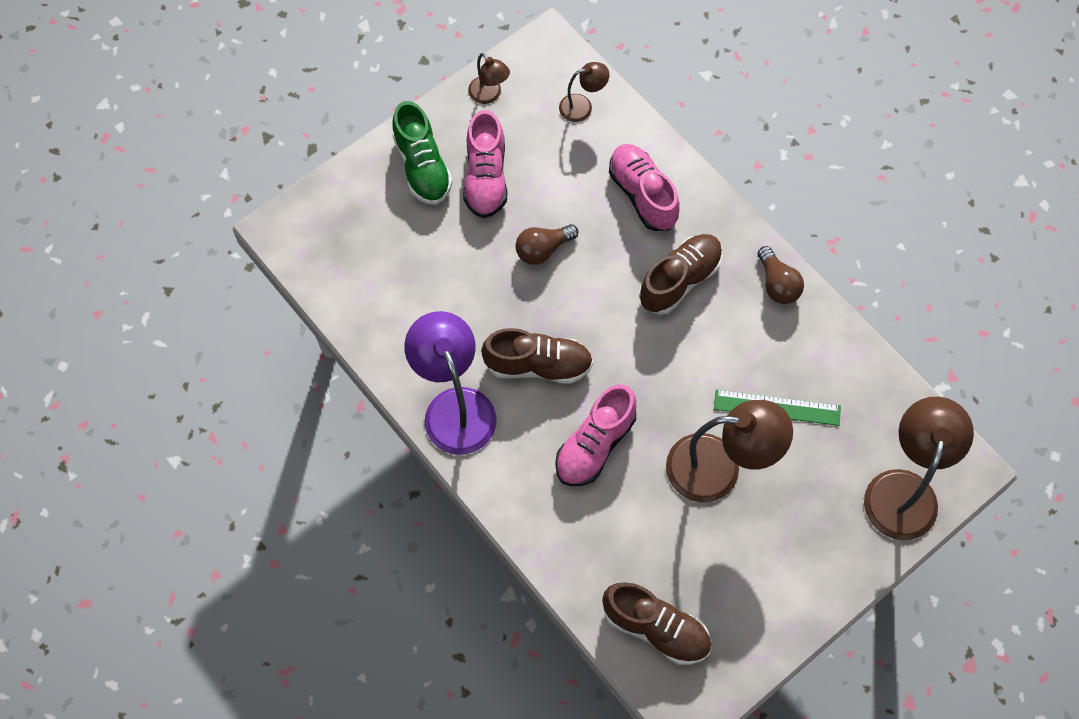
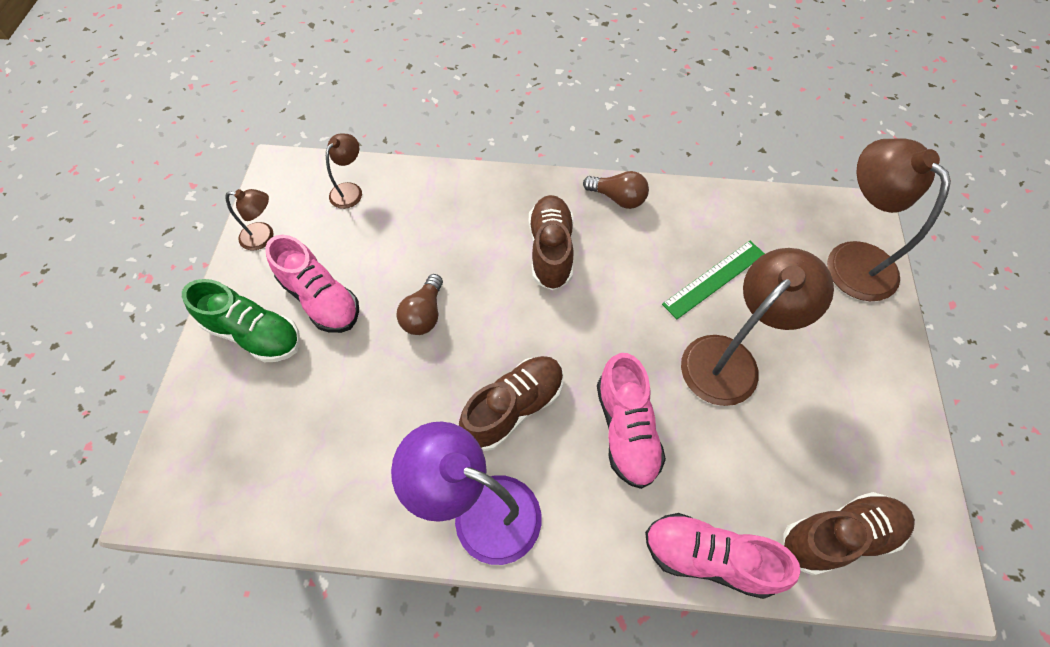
camera: 45 degrees left, 5 degrees down
(642, 195) = (460, 215): pink shoe -> pink shoe (708, 557)

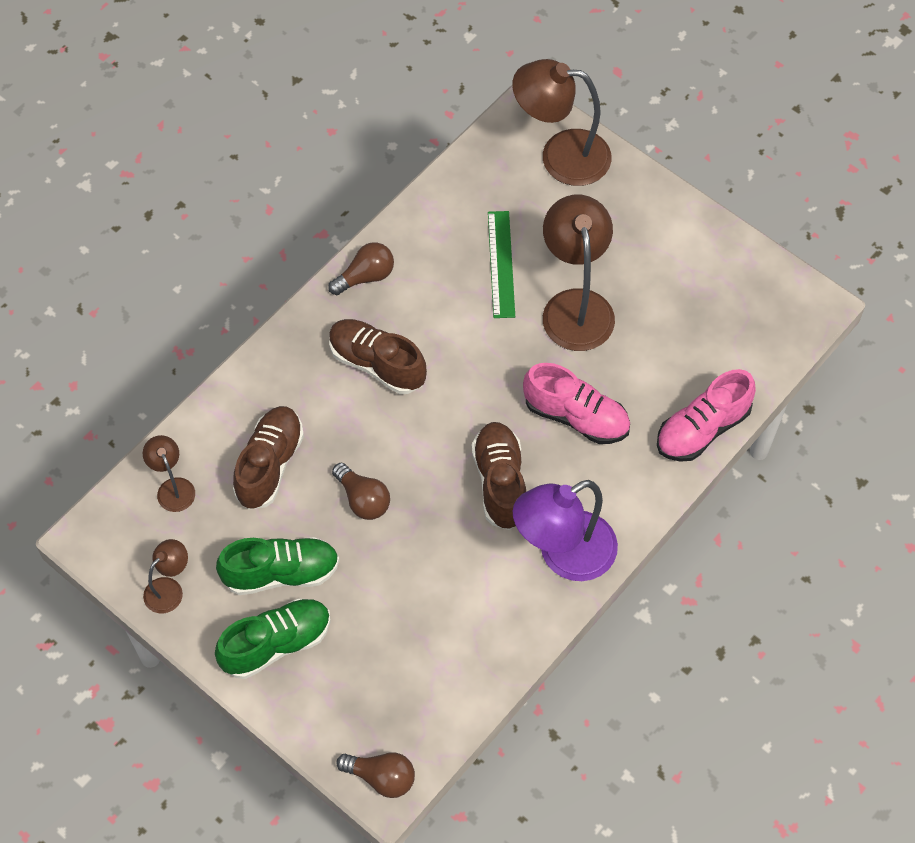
camera: 55 degrees left, 0 degrees up
(164, 494) = (381, 777): none -> brown light bulb
(321, 299) = (281, 573): pink shoe -> green shoe
(838, 536) = (746, 339): brown shoe -> brown shoe (269, 465)

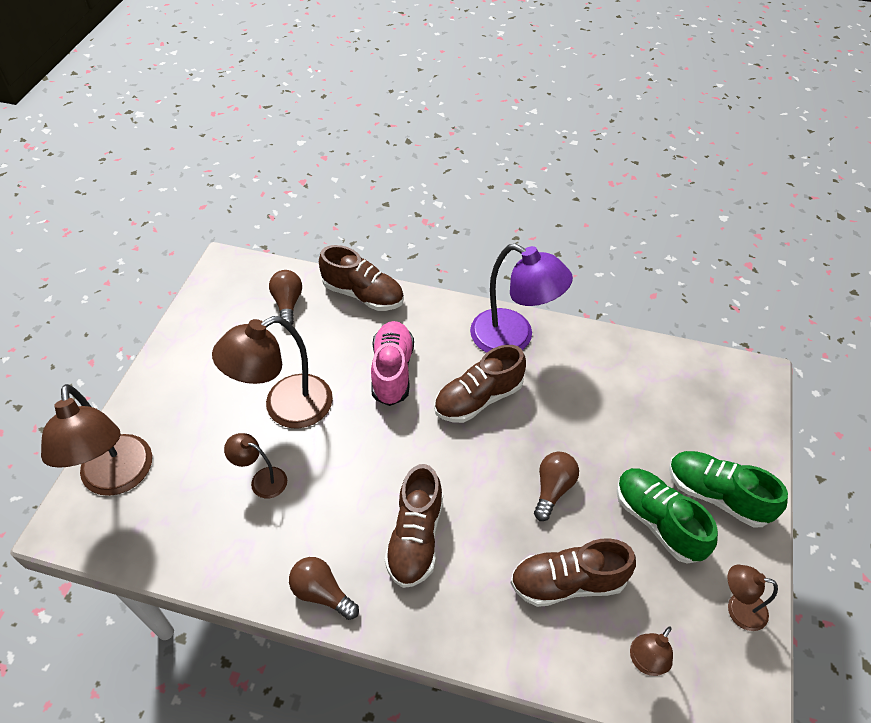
camera: 115 degrees left, 10 degrees down
(381, 777) = (753, 381): brown light bulb -> brown light bulb (288, 303)
(501, 264) = (262, 480): green ruler -> brown lamp
(702, 429) = (363, 294): pink shoe -> brown shoe

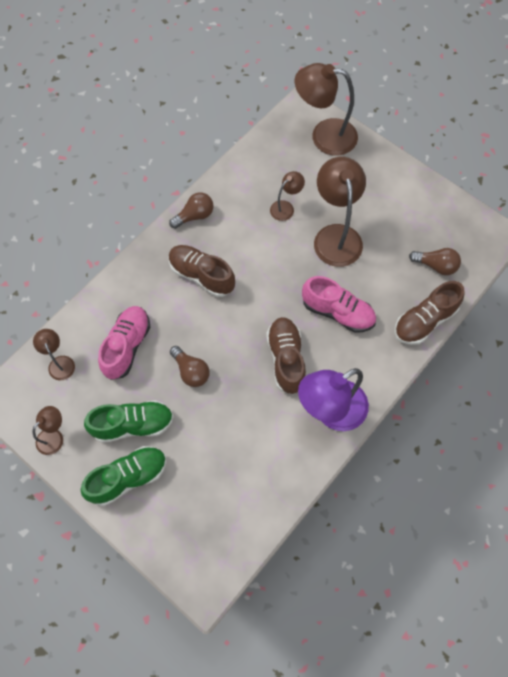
camera: 115 degrees right, 15 degrees up
(568, 582) = (127, 346): brown shoe -> pink shoe

